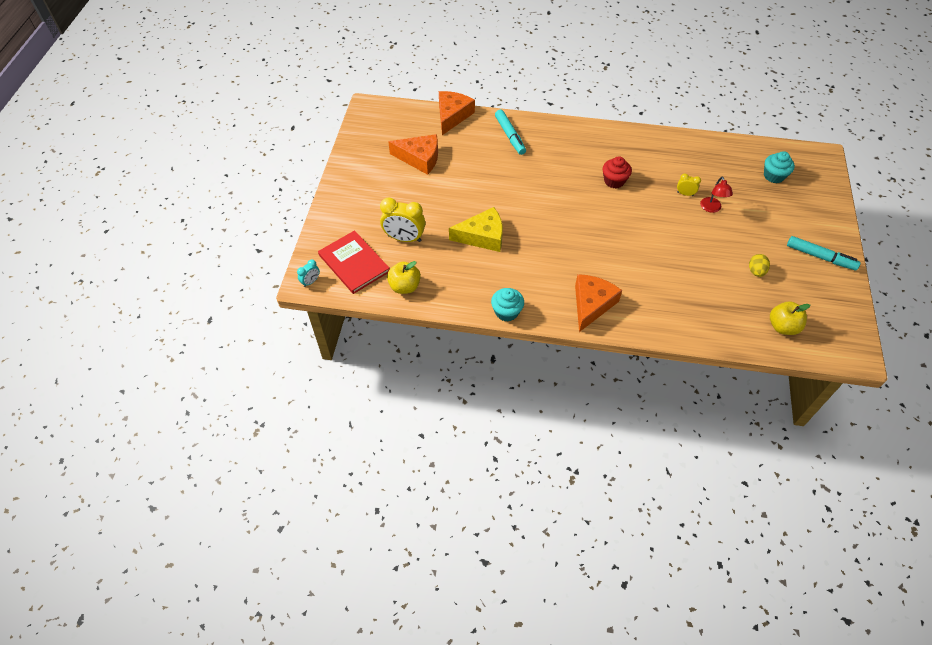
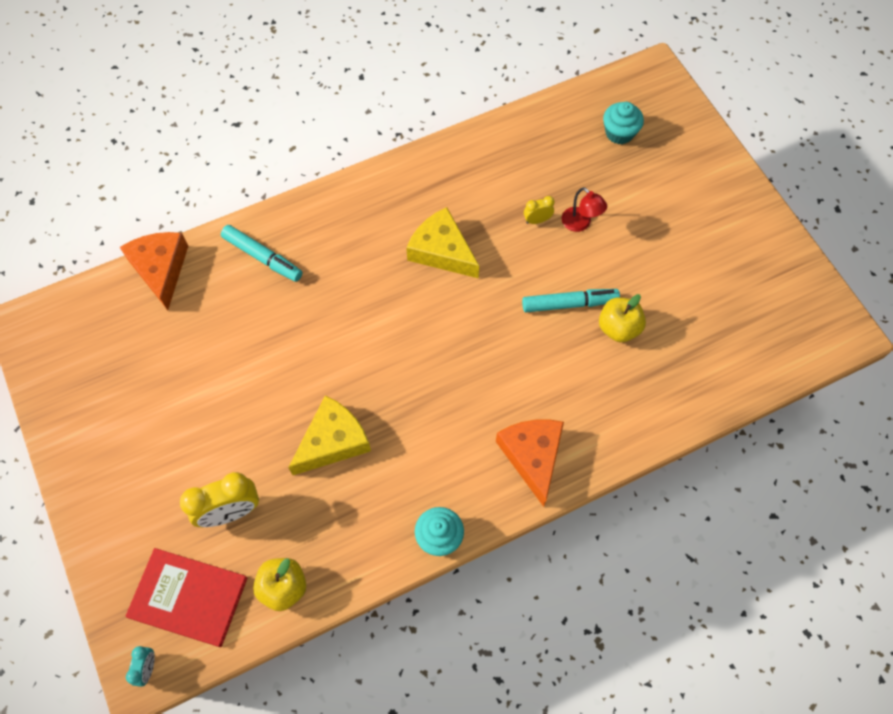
camera: 35 degrees left, 10 degrees up
(420, 158) = (163, 368): orange cheese -> none
(614, 181) = (442, 251): red cupcake -> yellow cheese
(756, 271) = (682, 286): yellow egg -> none
(782, 326) = (755, 346): yellow apple -> yellow apple (618, 328)
(820, 257) = (736, 222): turquoise marker -> turquoise marker (569, 304)

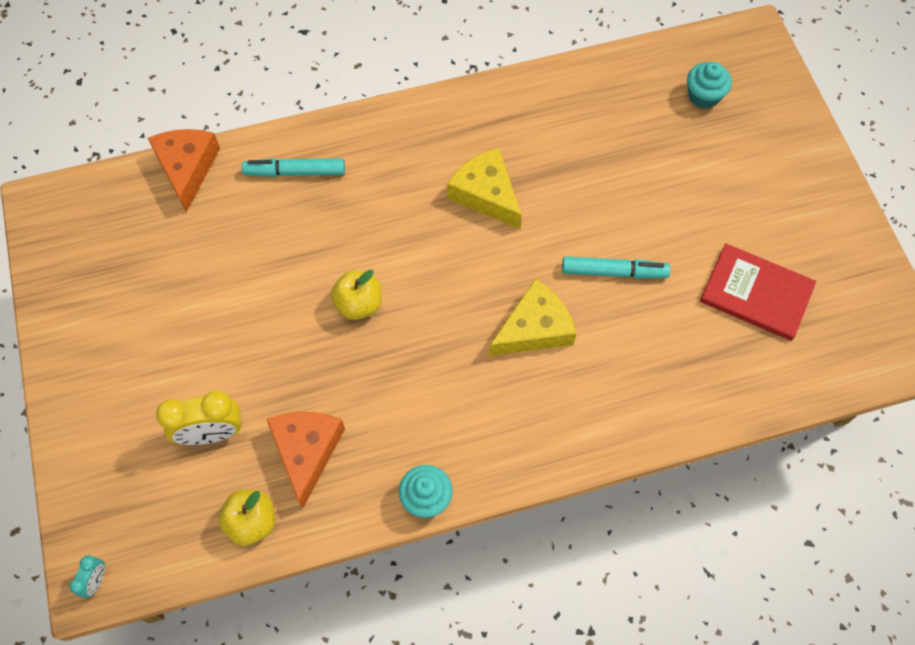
camera: 10 degrees right, 0 degrees up
(188, 597) = (152, 515): red book -> red book (756, 293)
(262, 257) = (295, 172): turquoise marker -> turquoise marker turned 135 degrees clockwise
(333, 441) = (332, 377): yellow cheese -> yellow cheese (534, 328)
(532, 456) = (542, 429): orange cheese -> orange cheese (306, 451)
(537, 220) = (595, 177): yellow clock -> none
(580, 224) = (642, 188): red lamp -> none
(618, 328) = (663, 306): yellow apple -> yellow apple (359, 304)

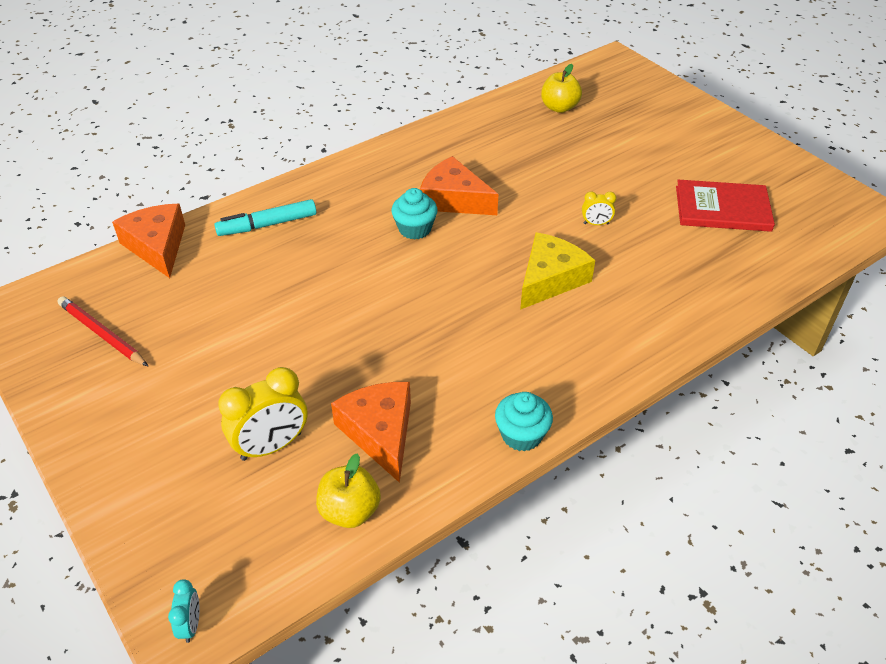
camera: 20 degrees left, 20 degrees down
(110, 260) = (102, 334): none -> red pencil
(359, 304) = (376, 303): yellow apple -> yellow apple (559, 107)
(486, 194) = (453, 199): yellow cheese -> orange cheese
(614, 272) = (596, 224): turquoise marker -> yellow clock
(703, 96) = (598, 100): turquoise cupcake -> turquoise cupcake (415, 229)

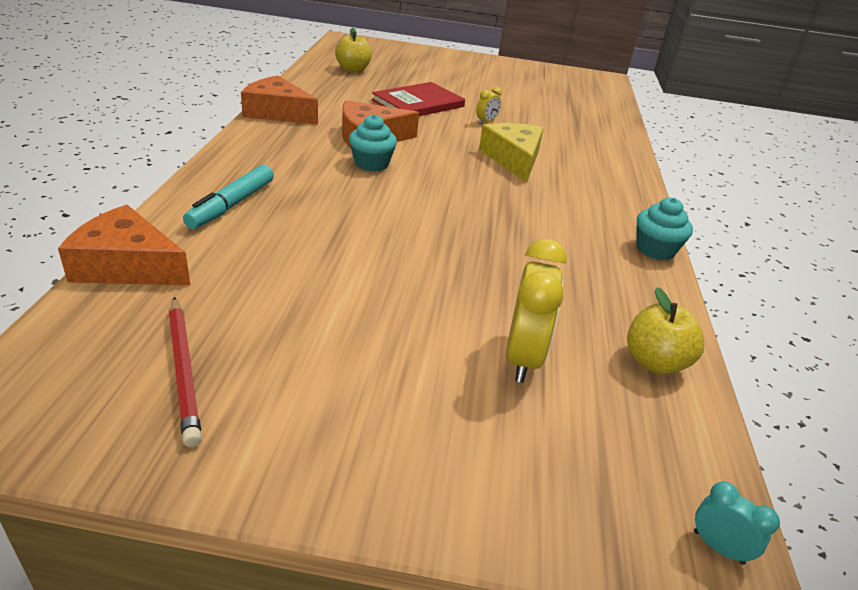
camera: 50 degrees left, 10 degrees down
(102, 334) = (184, 370): red pencil -> red pencil turned 105 degrees counterclockwise
(380, 432) = (578, 298): orange cheese -> orange cheese (277, 113)
(722, 208) = (537, 94): red book -> red book (418, 103)

